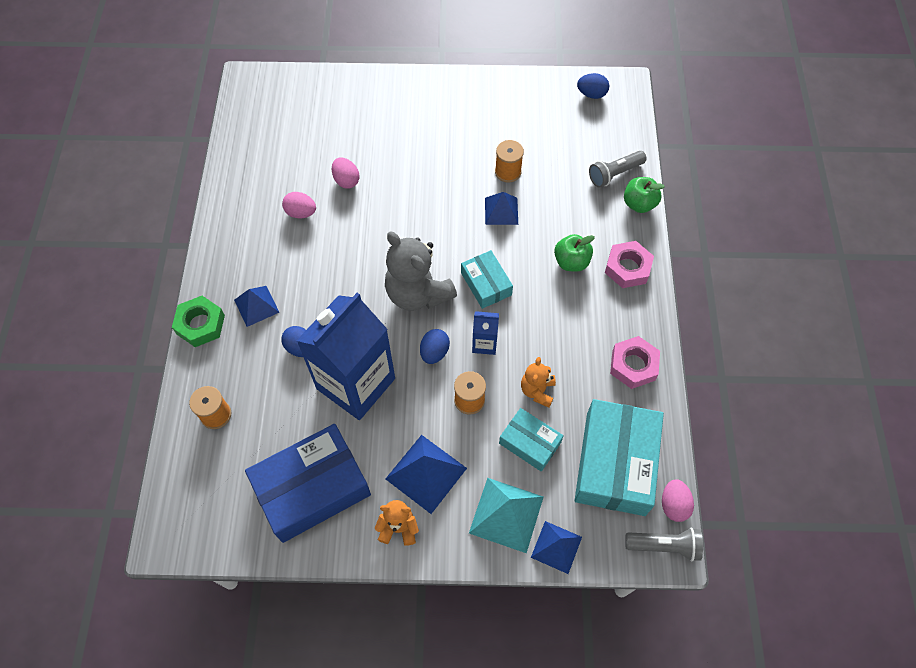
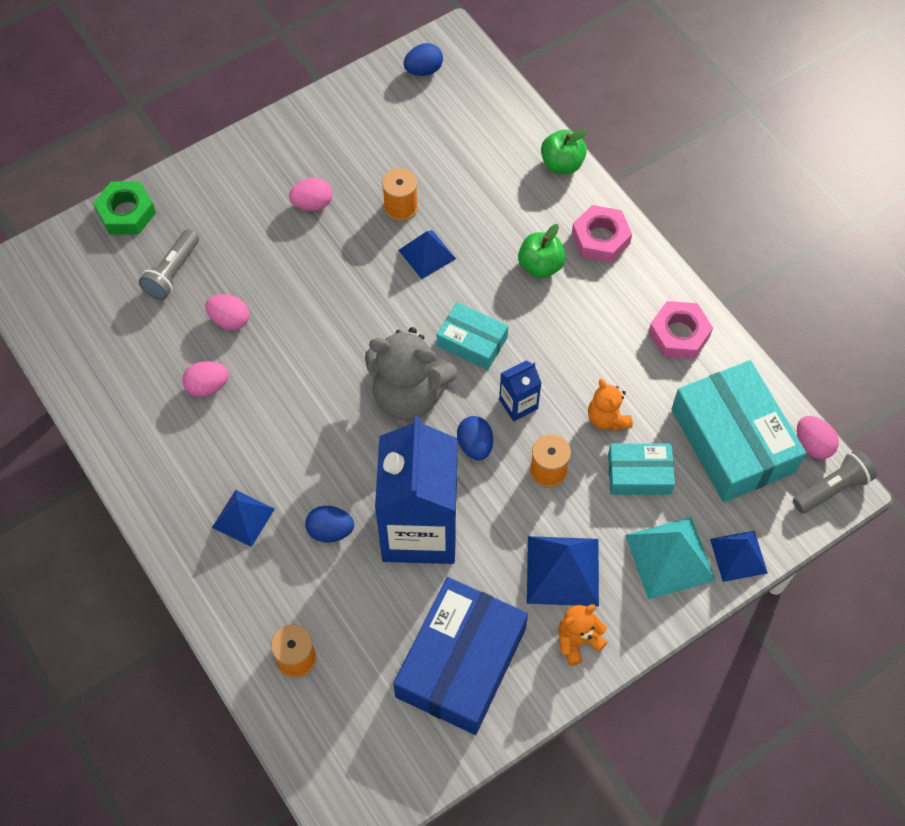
camera: 35 degrees left, 0 degrees up
(200, 324) = (196, 577): green nut -> green nut (126, 212)
(453, 138) = (312, 204): none -> pink egg
(614, 174) = (514, 146): grey flashlight -> grey flashlight (172, 272)

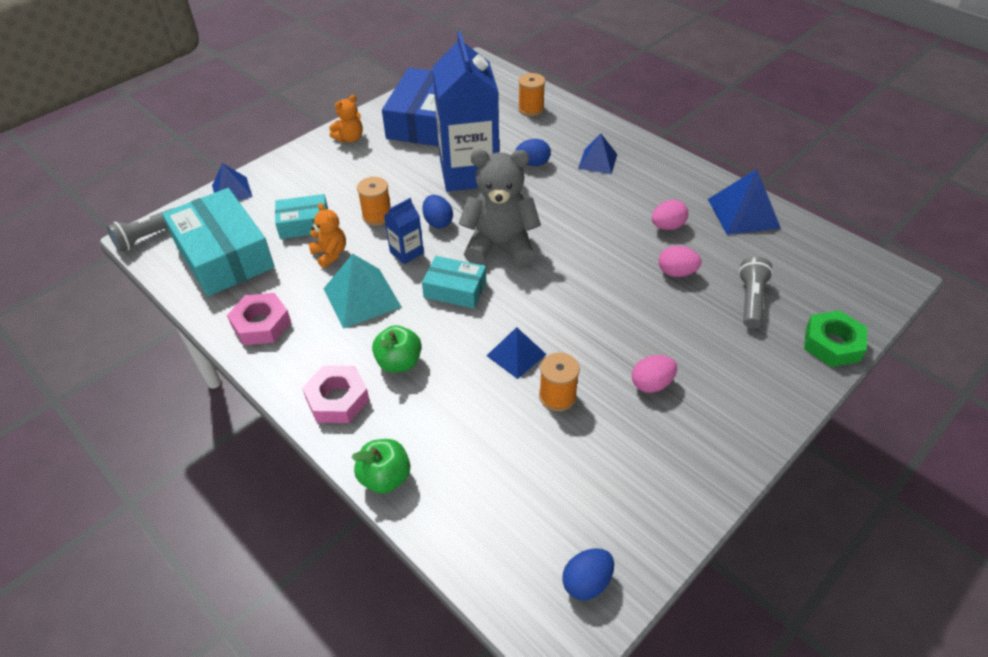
camera: 170 degrees right, 15 degrees down
(563, 571) = (362, 167): blue pyramid -> blue pyramid (743, 213)
(669, 557) = (284, 183): turquoise pyramid -> turquoise pyramid (362, 297)
(813, 445) = (155, 262): pink egg -> none

